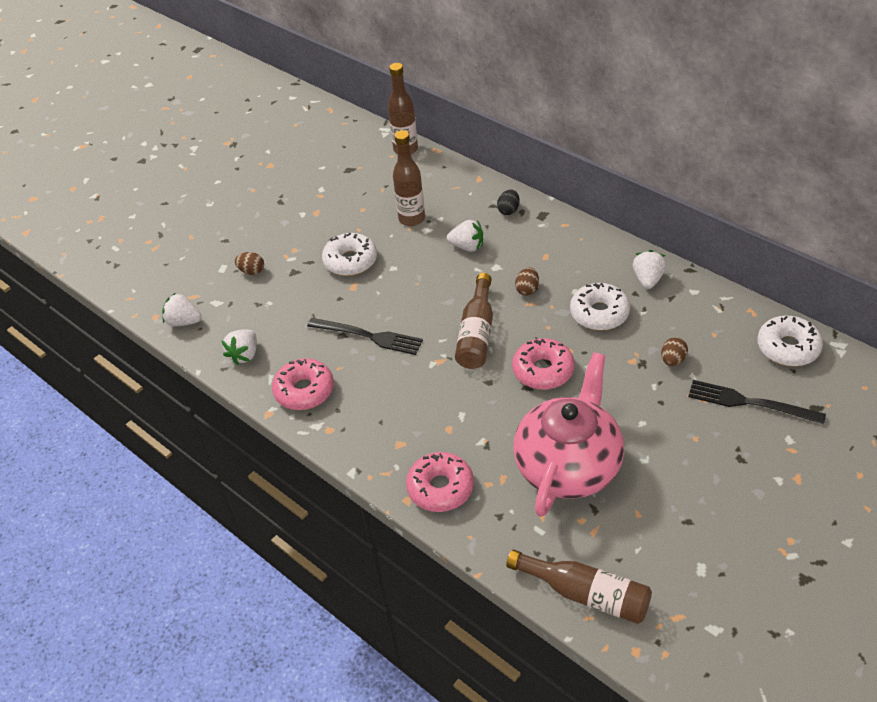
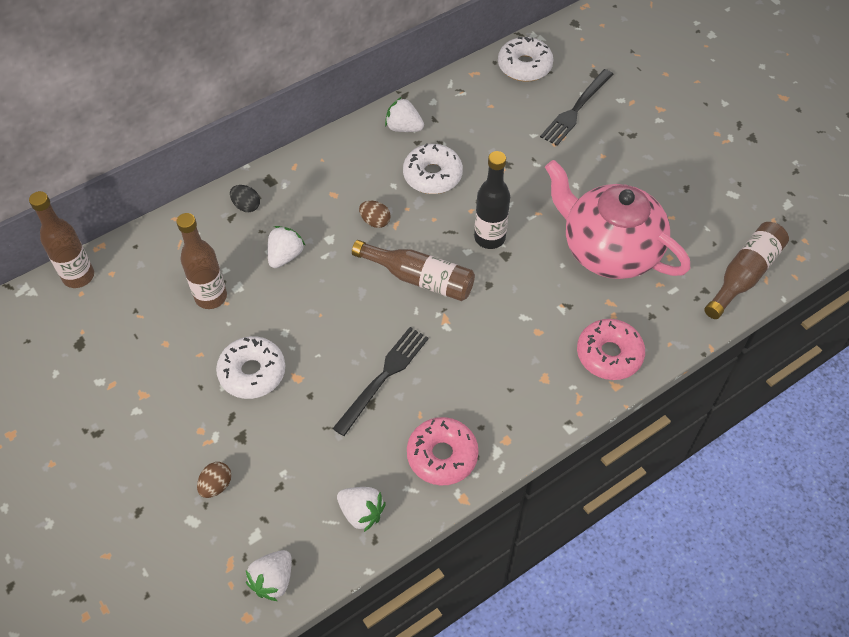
camera: 80 degrees left, 10 degrees up
(543, 370) = (489, 238): pink donut -> black bottle
(672, 360) = (511, 142): brown egg -> none

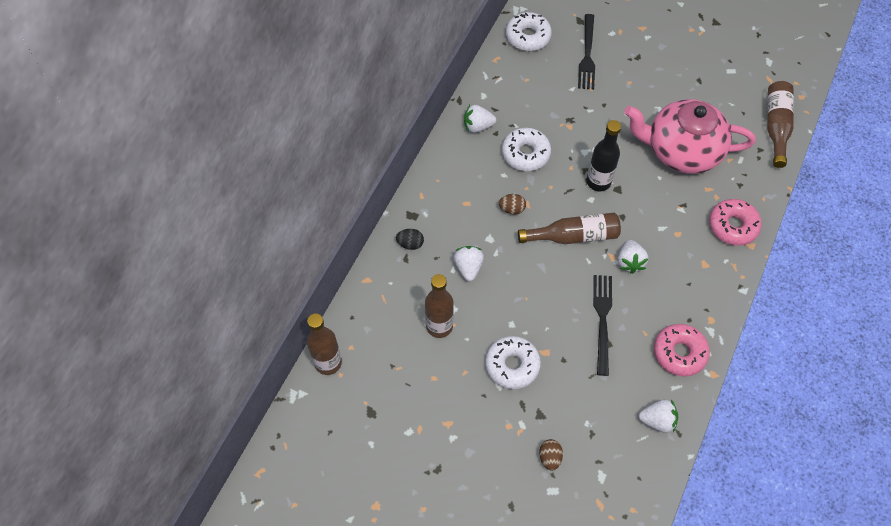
camera: 30 degrees left, 5 degrees up
(273, 580) = (636, 498): white strawberry -> white strawberry (630, 262)

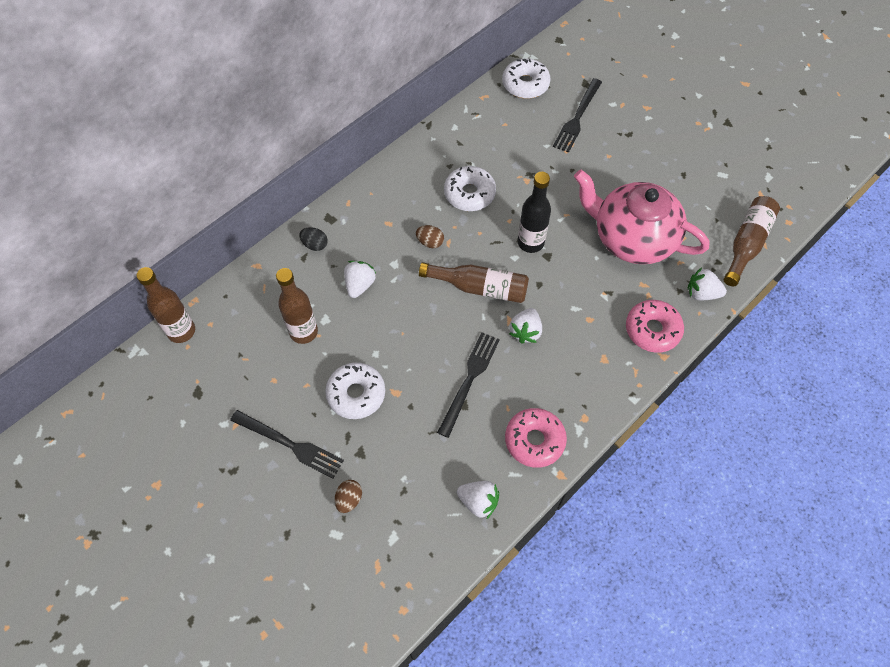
camera: 20 degrees right, 0 degrees up
(476, 429) = (289, 444): none -> black fork
(478, 126) = (435, 154): white strawberry -> white strawberry (702, 293)

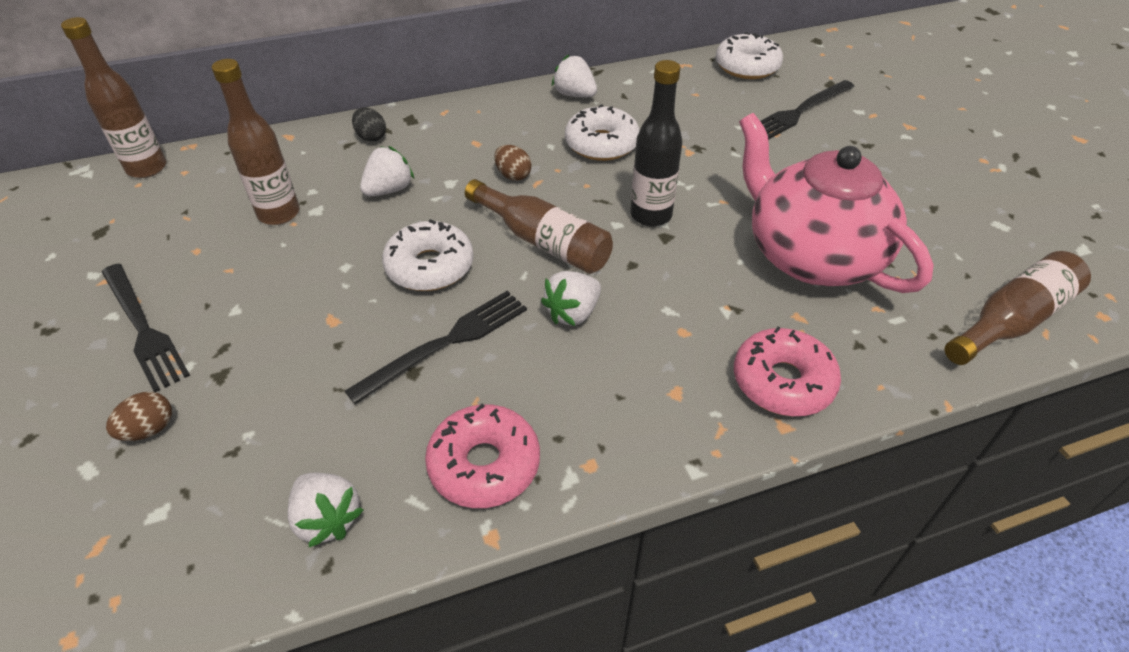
camera: 25 degrees right, 15 degrees down
(356, 394) = (279, 302): white donut -> white donut (430, 266)
(702, 293) = (898, 361): white strawberry -> white strawberry (574, 95)

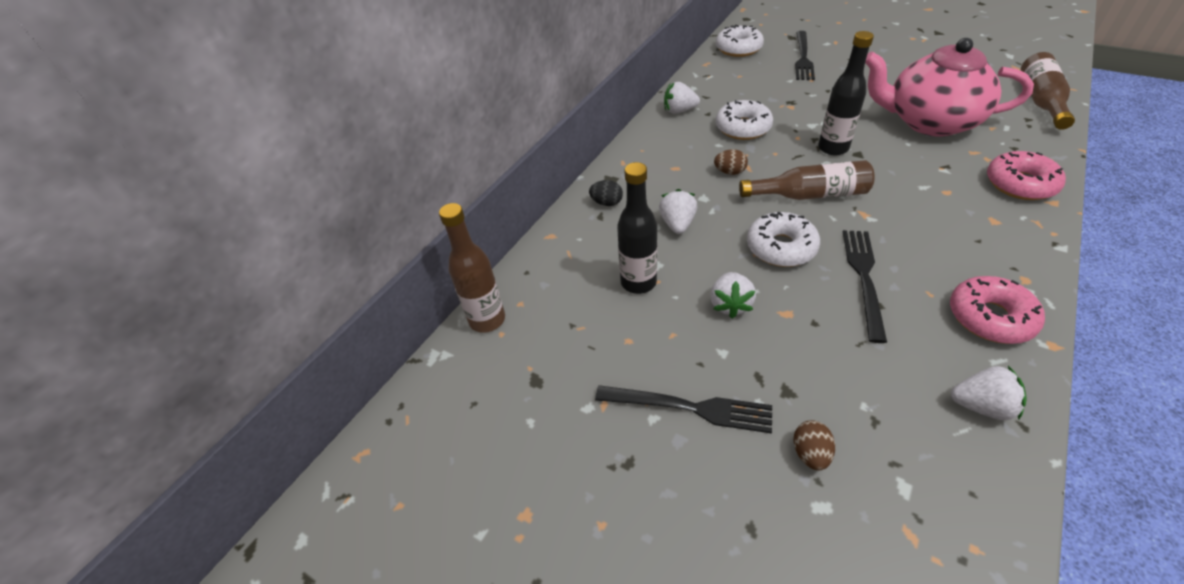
camera: 35 degrees left, 0 degrees up
(279, 214) = (638, 282): brown bottle -> black bottle
(573, 313) = (889, 218): white strawberry -> white strawberry (730, 304)

